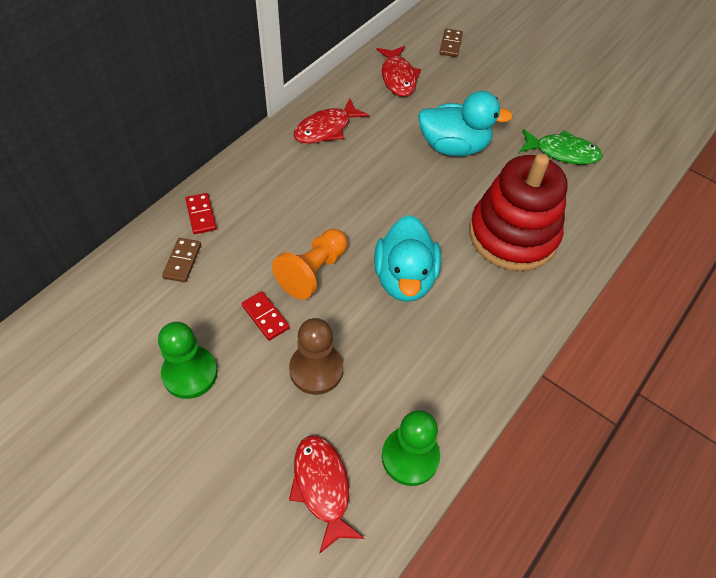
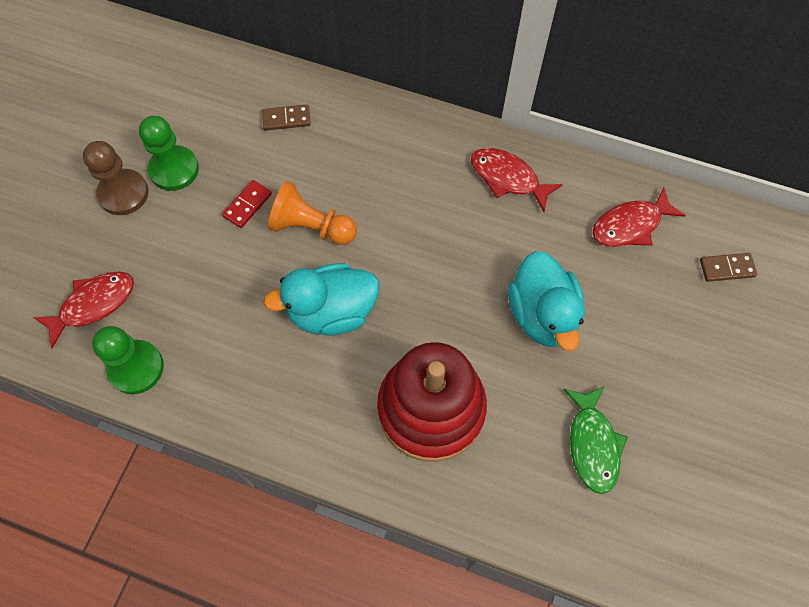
camera: 75 degrees right, 10 degrees up
(201, 215) = (345, 112): red domino -> none
(316, 369) = (204, 264): brown pawn -> brown pawn (123, 193)

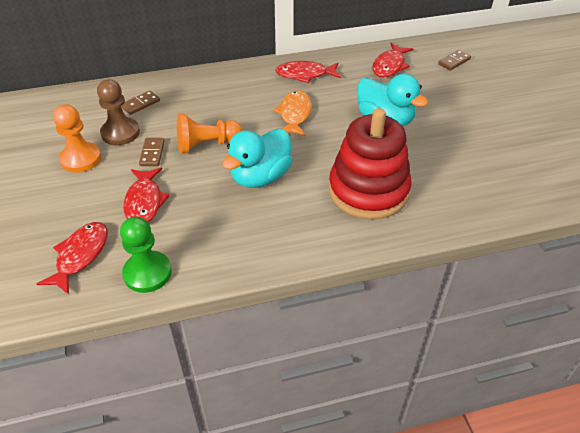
camera: 35 degrees left, 20 degrees down
(123, 193) = (51, 187): brown pawn -> brown pawn (120, 133)
(174, 169) = (81, 159): green pawn -> orange pawn
(194, 272) = (144, 202): none -> red fish
(247, 205) = (152, 153): red domino -> brown domino
(443, 238) = (294, 114): none -> orange fish
(593, 444) = (471, 160): green fish -> none

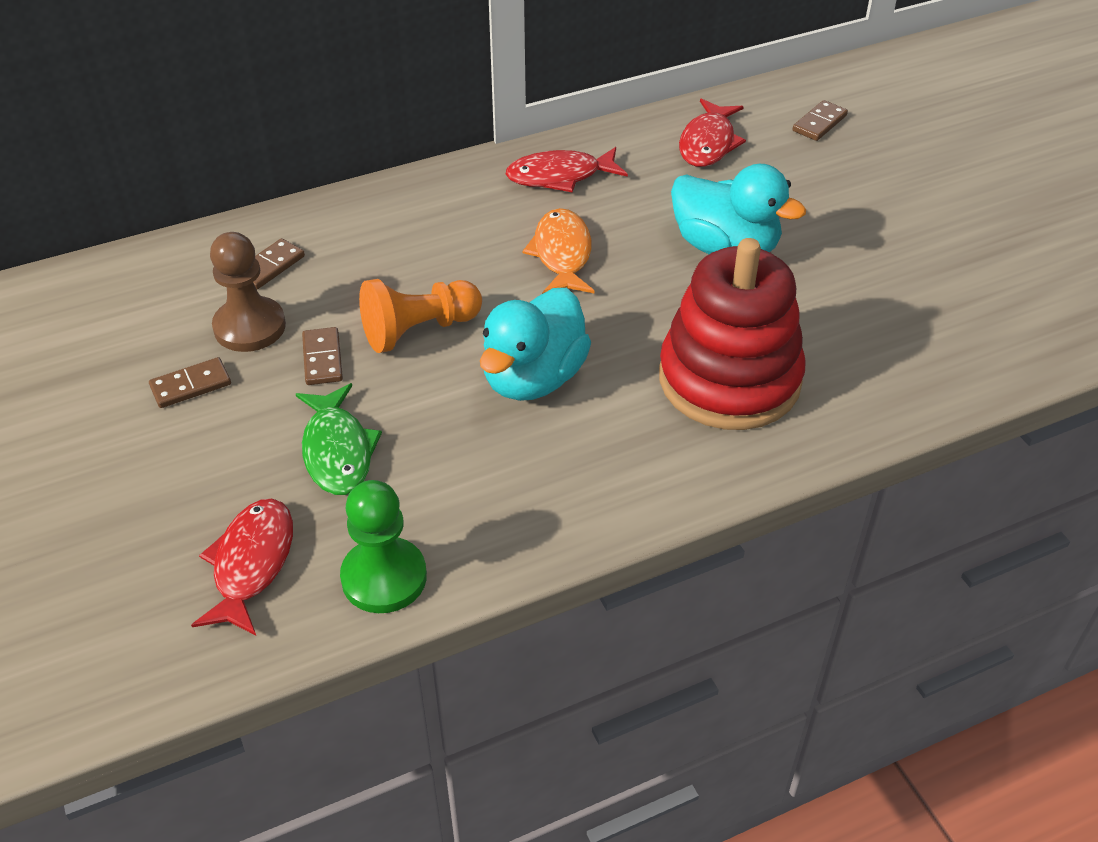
camera: 10 degrees left, 0 degrees up
(81, 159) = (191, 385): orange pawn -> brown domino
(144, 202) = (338, 451): red fish -> green fish

